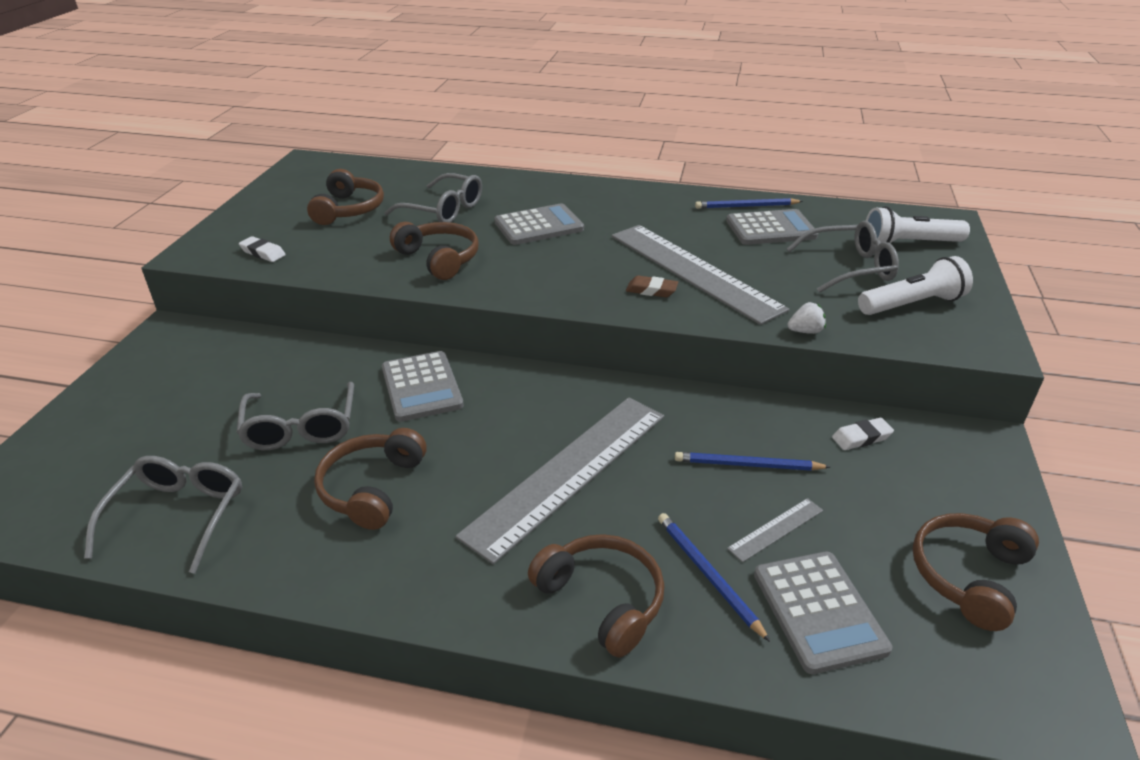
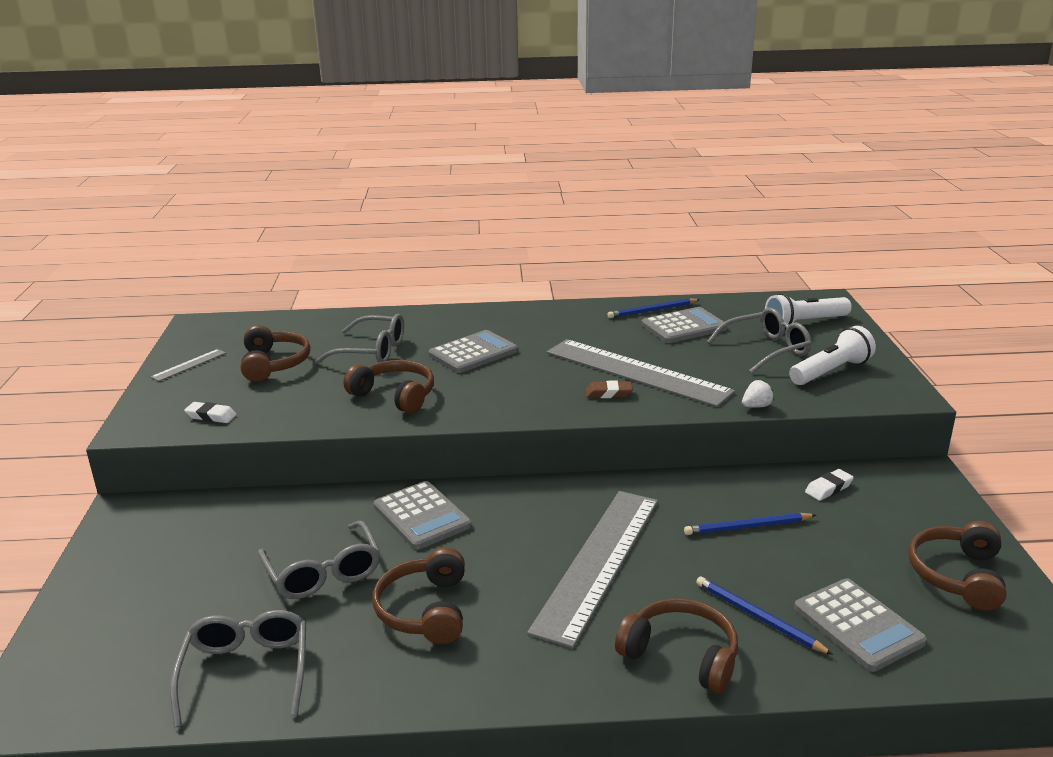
camera: 15 degrees left, 10 degrees down
(776, 529) = (795, 571): grey ruler -> grey ruler (189, 365)

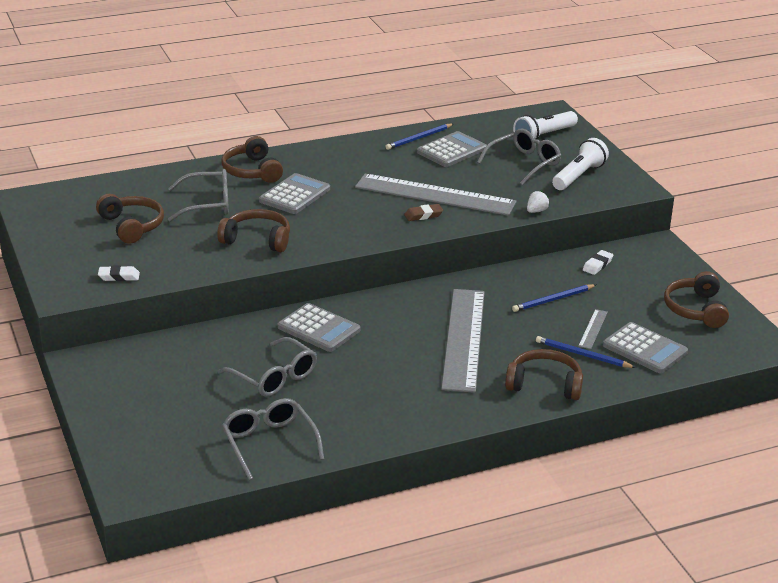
camera: 20 degrees left, 5 degrees up
(189, 365) = (56, 236): grey ruler -> grey ruler (593, 329)
(424, 610) = (363, 388): brown headphones -> brown headphones (252, 171)

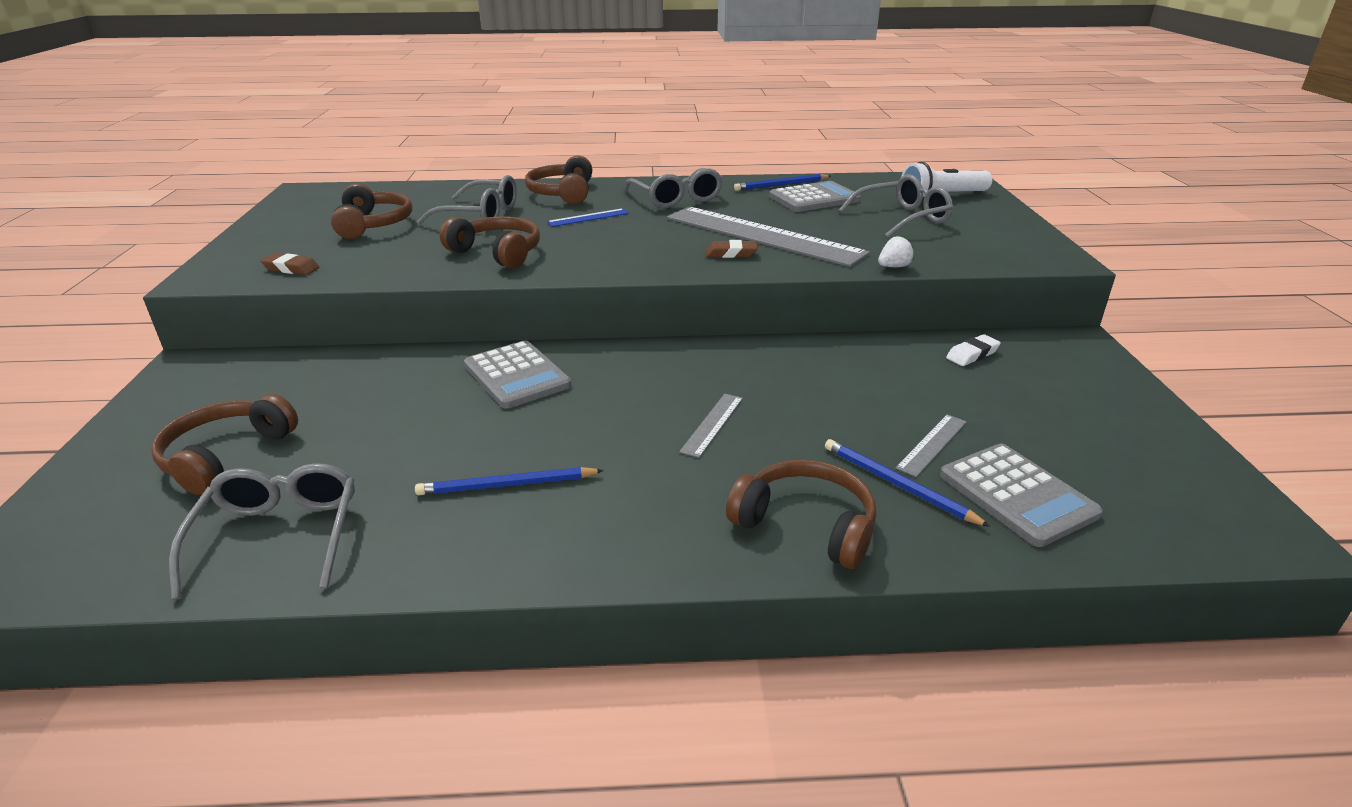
camera: 20 degrees right, 0 degrees up
(119, 276) = (291, 268): white eraser -> brown eraser
(274, 377) = (395, 430): grey glasses -> grey glasses (676, 198)
(295, 195) = (588, 217): grey calculator -> blue ruler
(464, 339) = (713, 424): grey ruler -> grey ruler, size x0.40
(553, 300) = (882, 391): blue pencil -> blue pencil (507, 485)
(579, 176) = (973, 237): white flashlight -> none
(695, 309) = (1127, 443): brown headphones -> brown headphones (226, 456)

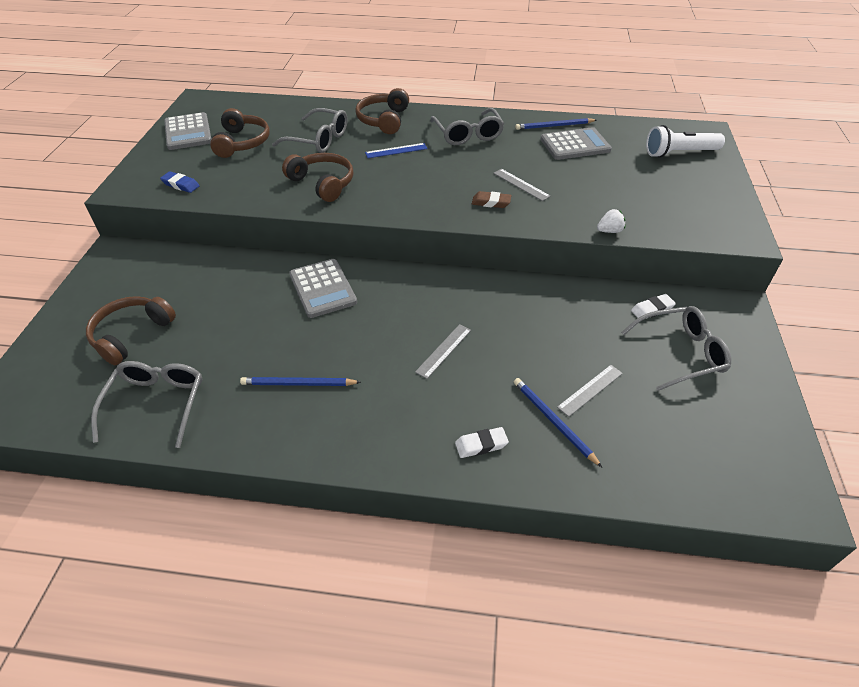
camera: 10 degrees right, 15 degrees up
(291, 268) = (181, 185): brown eraser -> blue eraser
(763, 235) = (521, 184): grey ruler -> grey ruler, size x0.40
(806, 524) = (481, 445): brown headphones -> white eraser
(902, 218) = (637, 176): grey glasses -> grey glasses (680, 353)
(1017, 495) = (633, 442): grey calculator -> grey calculator (188, 132)

